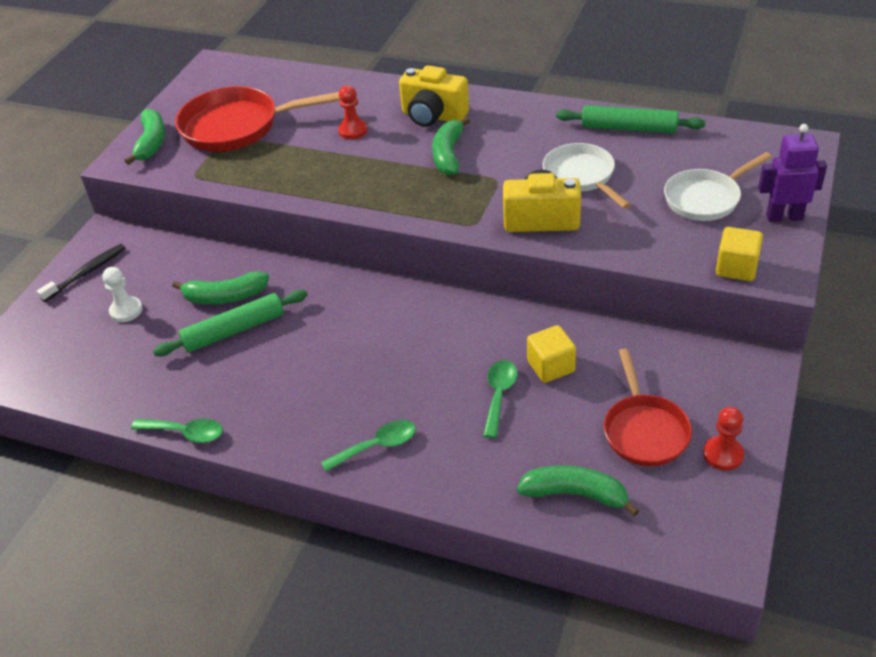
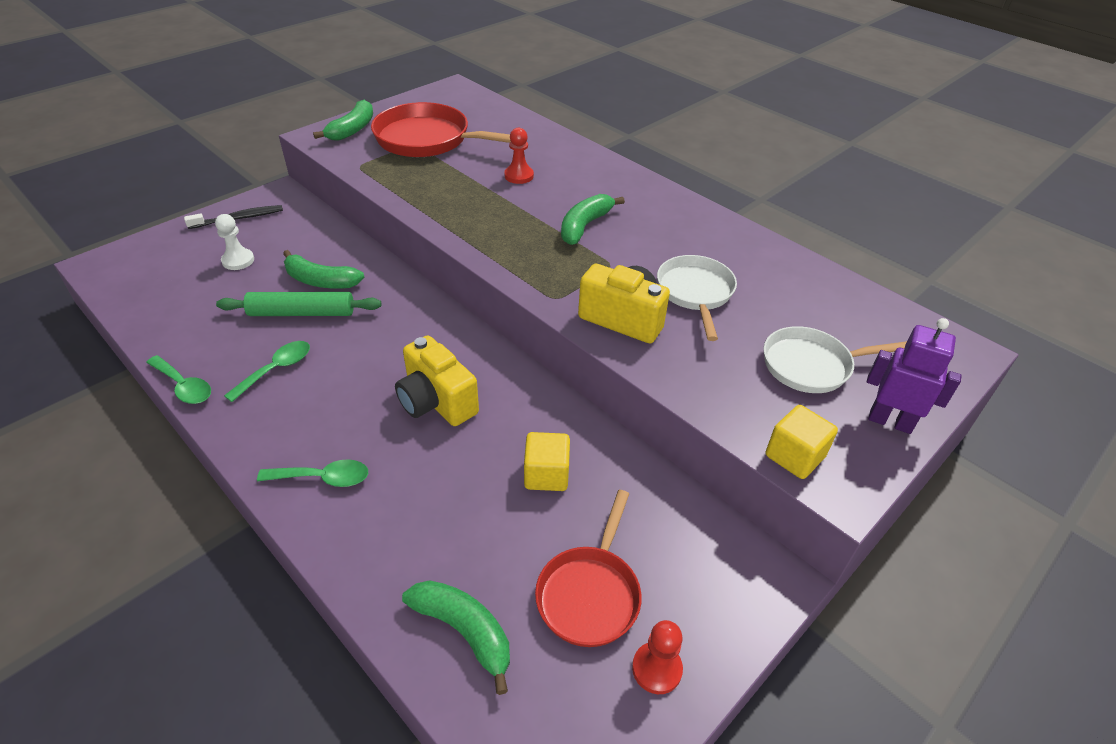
camera: 20 degrees right, 0 degrees up
(433, 116) = (599, 188): yellow camera -> yellow camera (436, 402)
(499, 395) = (474, 481): green spoon -> green spoon (276, 369)
(629, 128) = (779, 264): green rolling pin -> none

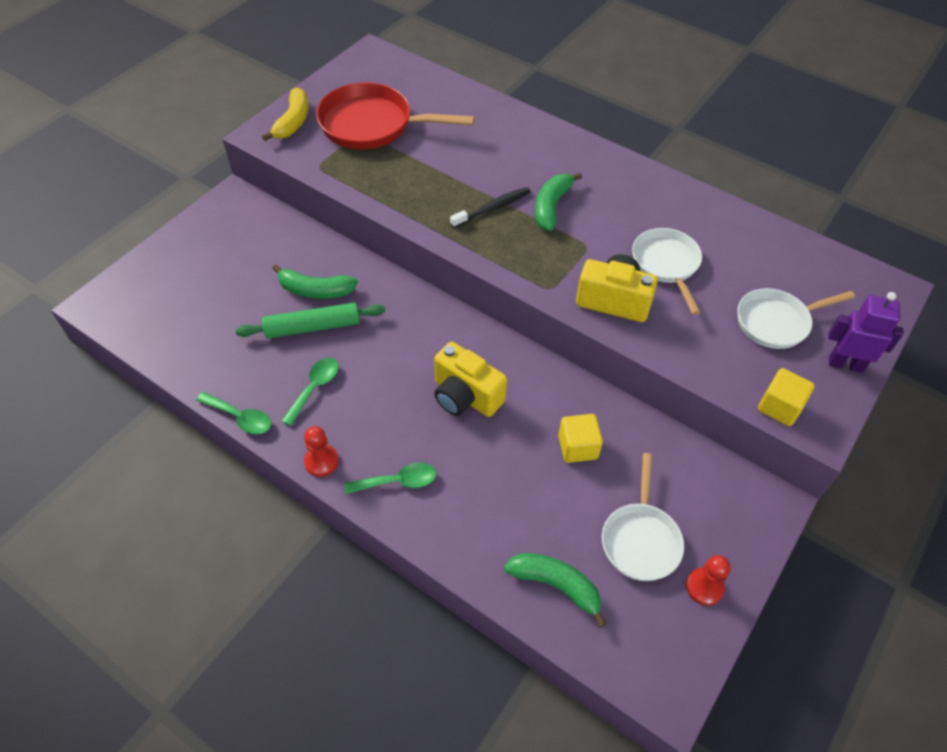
camera: 10 degrees left, 10 degrees up
(238, 260) = (228, 280): white pawn -> none
(239, 218) = (207, 232): black toothbrush -> black toothbrush (492, 208)
(352, 129) = (293, 122): green banana -> yellow banana
(519, 176) = (473, 157): red pawn -> red pawn (321, 461)
(590, 594) = (640, 539): red pan -> white pan

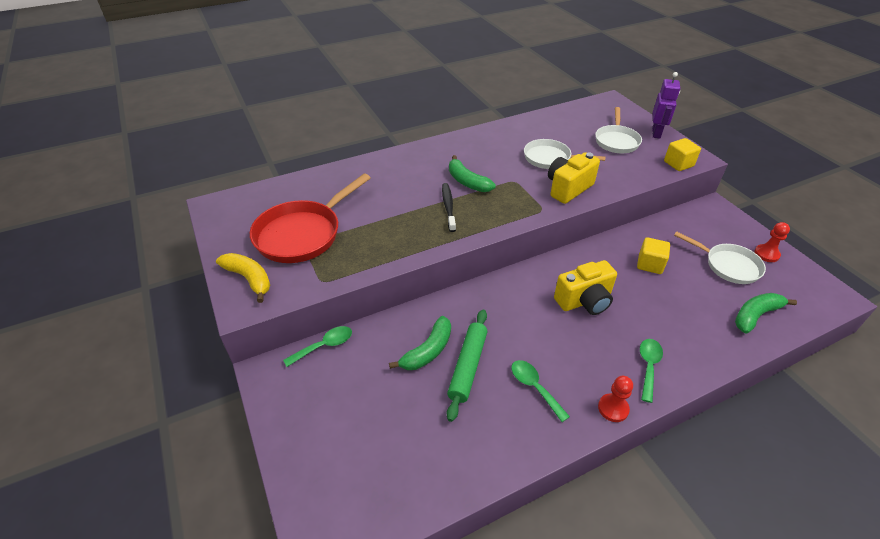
camera: 60 degrees left, 10 degrees down
(240, 417) = (542, 453): green spoon -> green spoon (324, 346)
(845, 364) = (656, 133): purple robot -> purple robot turned 150 degrees clockwise

